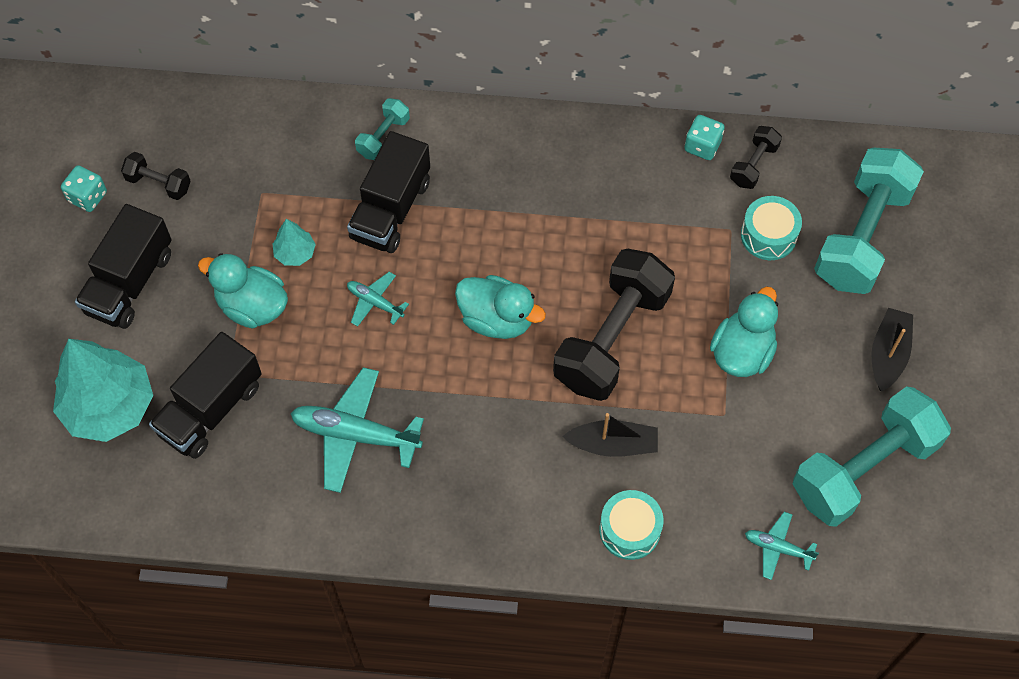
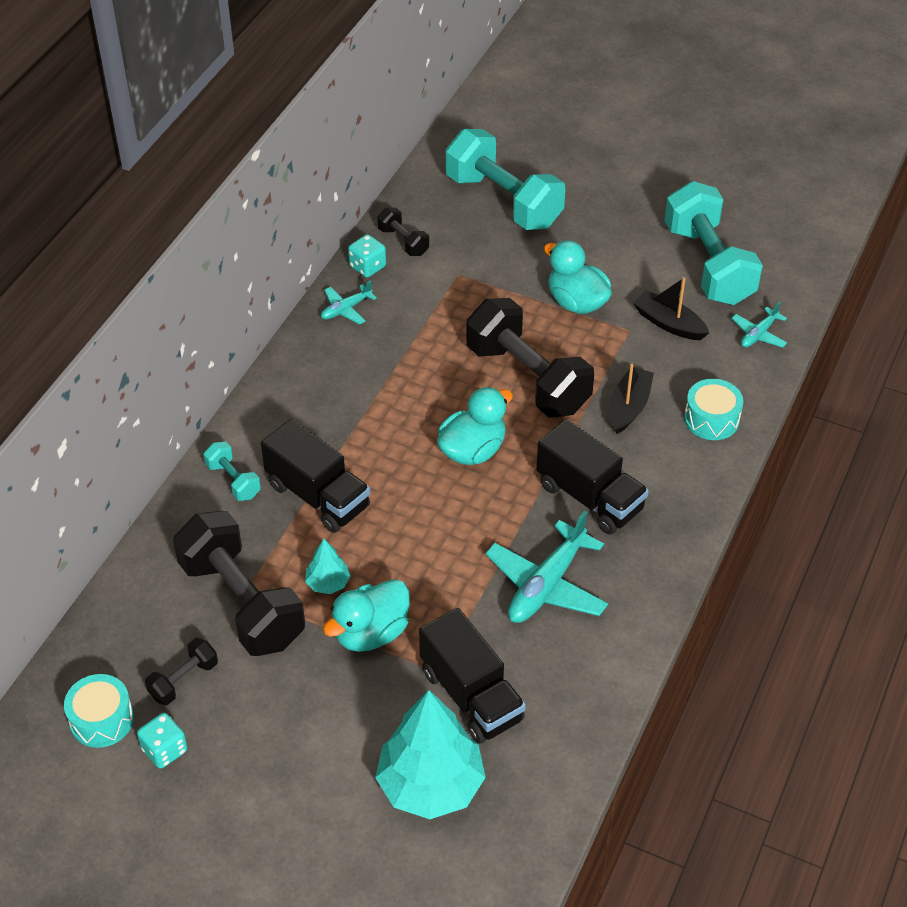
camera: 70 degrees left, 15 degrees down
(130, 282) = (291, 734): black truck -> black truck (589, 497)
(251, 195) = (242, 603): none -> black dumbbell
(375, 302) = (413, 534): turquoise plane -> turquoise plane (346, 309)
(768, 235) = (475, 253): turquoise drum -> turquoise drum (101, 719)
(888, 354) = (615, 220): black boat -> black boat (669, 323)

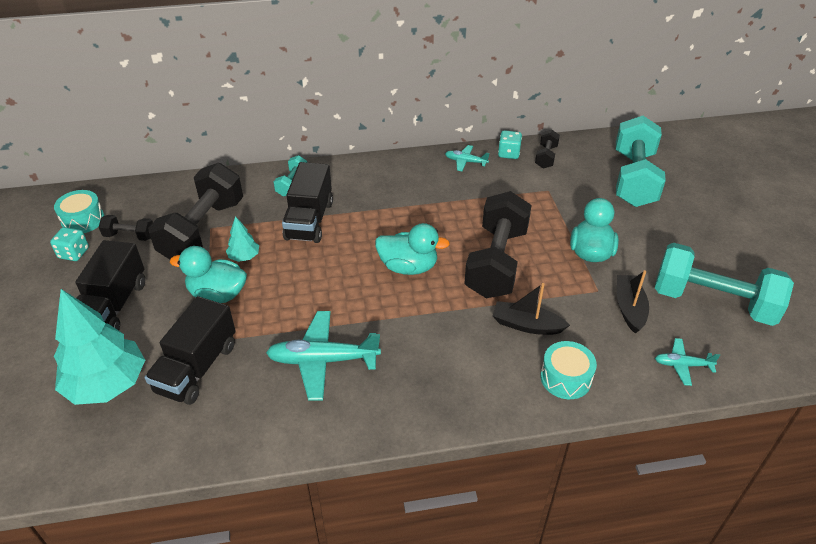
camera: 55 degrees right, 5 degrees down
(589, 497) = (422, 345): black truck -> black truck (113, 306)
(629, 407) = (526, 325): black boat -> black boat turned 150 degrees counterclockwise
(708, 265) = (713, 302): turquoise dumbbell -> turquoise dumbbell turned 75 degrees clockwise

